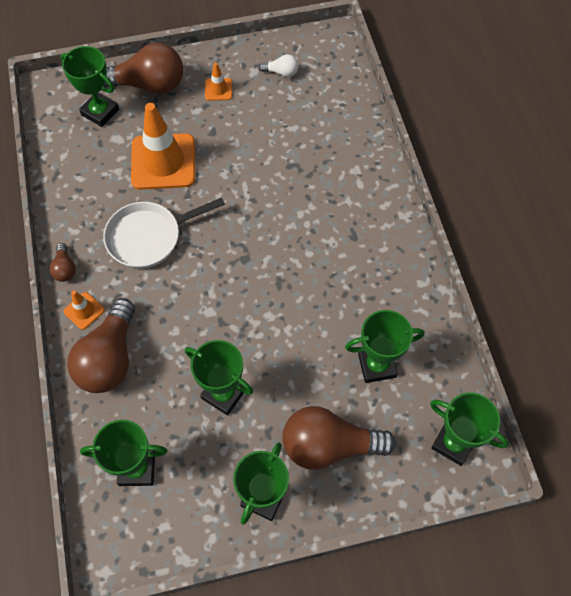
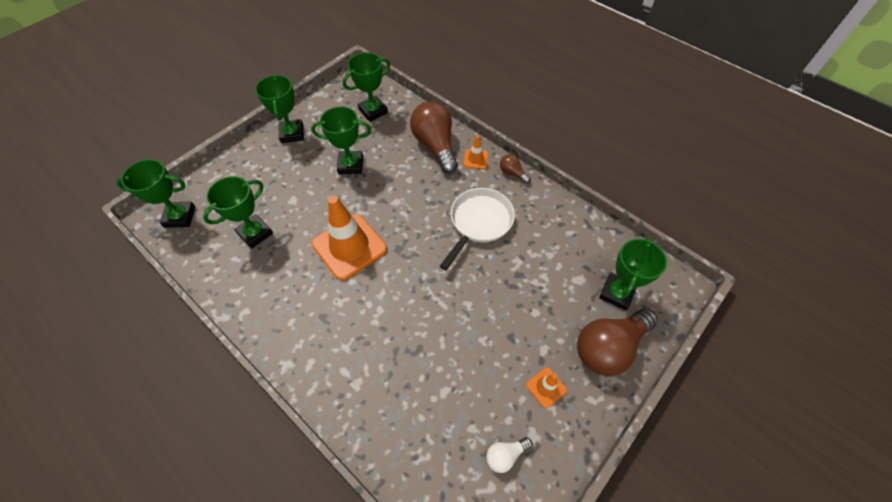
camera: 145 degrees right, 5 degrees down
(100, 112) = (616, 293): green trophy -> green trophy turned 60 degrees counterclockwise
(163, 162) = (524, 283): orange traffic cone -> orange traffic cone (349, 246)
(329, 445) = (266, 174): brown light bulb -> none

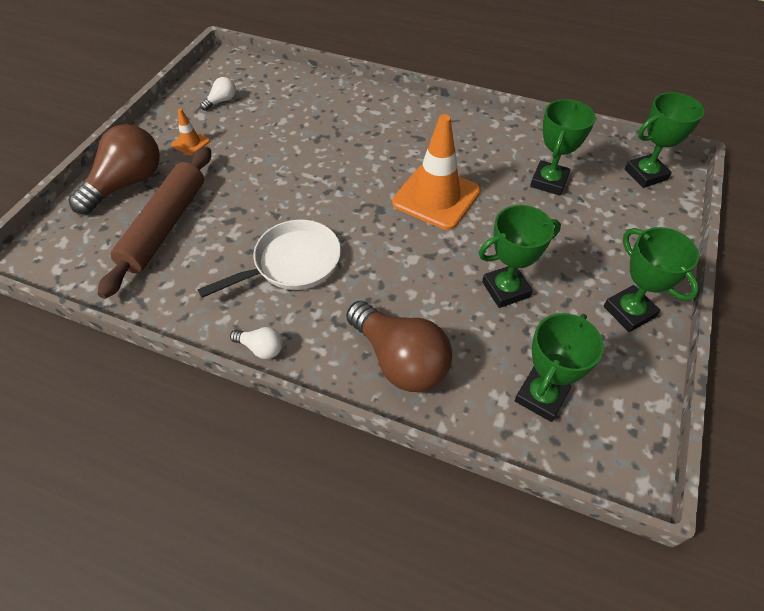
camera: 160 degrees right, 5 degrees down
(475, 159) = (326, 355): orange traffic cone -> none
(479, 222) = (292, 263): white pan -> white pan turned 135 degrees counterclockwise
(512, 173) = (261, 348): brown light bulb -> white light bulb
(572, 285) = (165, 226): none -> brown rolling pin
(616, 293) = (111, 232): green trophy -> none

